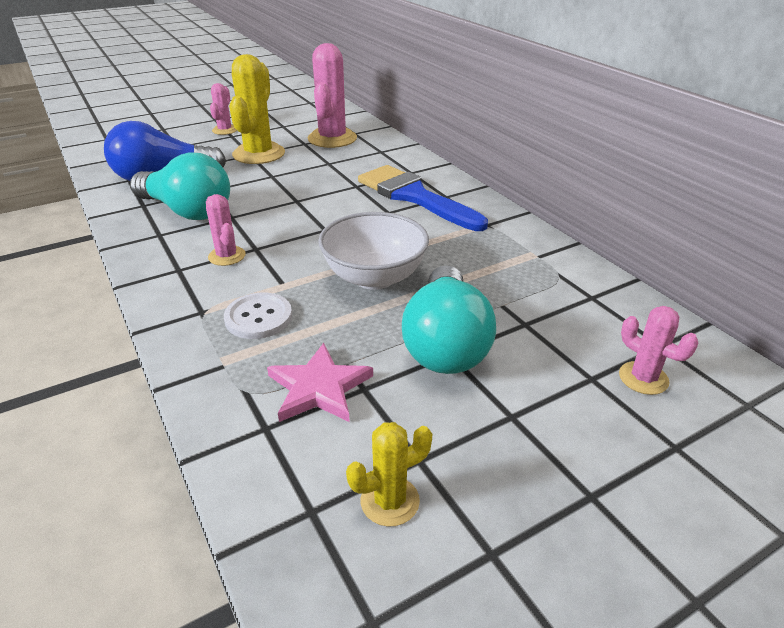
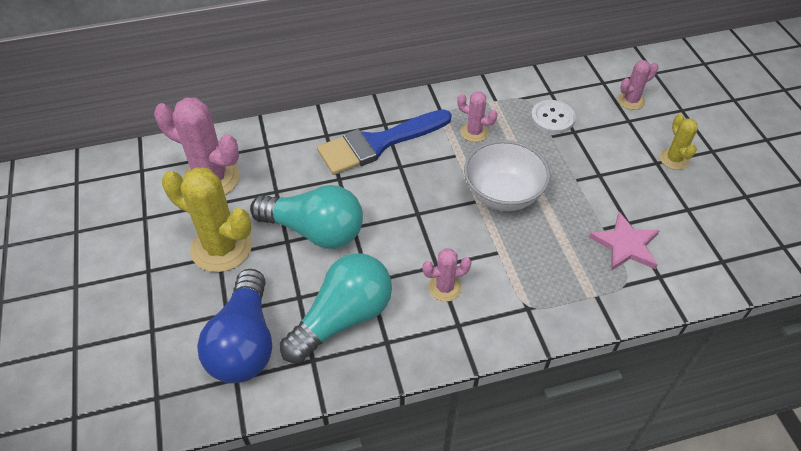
camera: 75 degrees left, 15 degrees up
(225, 130) = (124, 276): pink cactus -> pink cactus (474, 132)
(258, 318) = (543, 271): white button -> white button (552, 118)
(390, 501) = (716, 227): yellow cactus -> yellow cactus (674, 159)
(445, 343) = (588, 174): turquoise light bulb -> turquoise light bulb (315, 231)

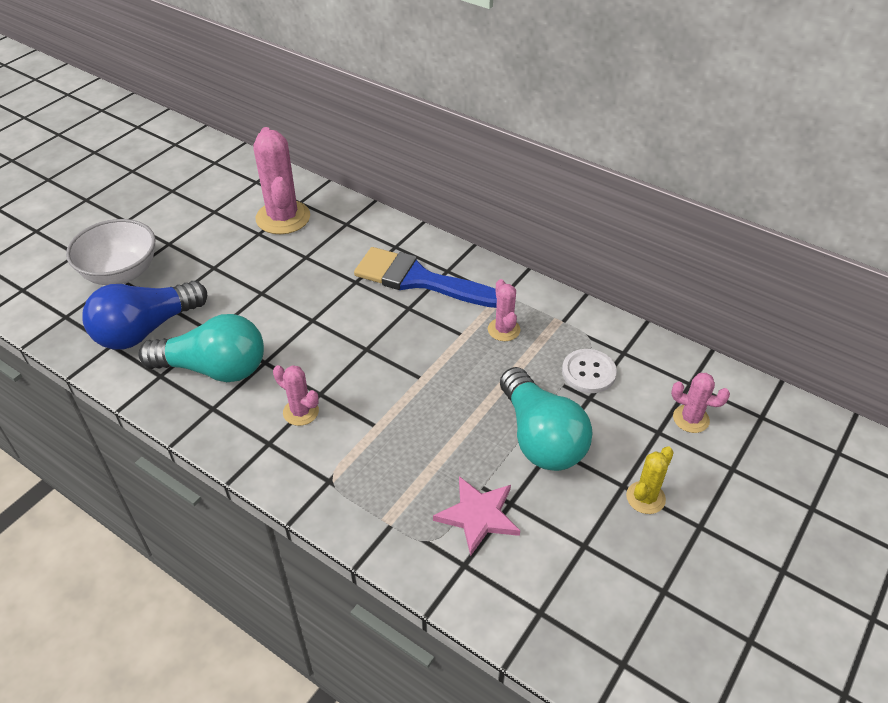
camera: 50 degrees right, 5 degrees down
(221, 247) = (222, 264): yellow cactus -> none
(315, 231) = (286, 301): turquoise light bulb -> turquoise light bulb (540, 437)
(502, 194) = (447, 391): white bowl -> white bowl (121, 273)

